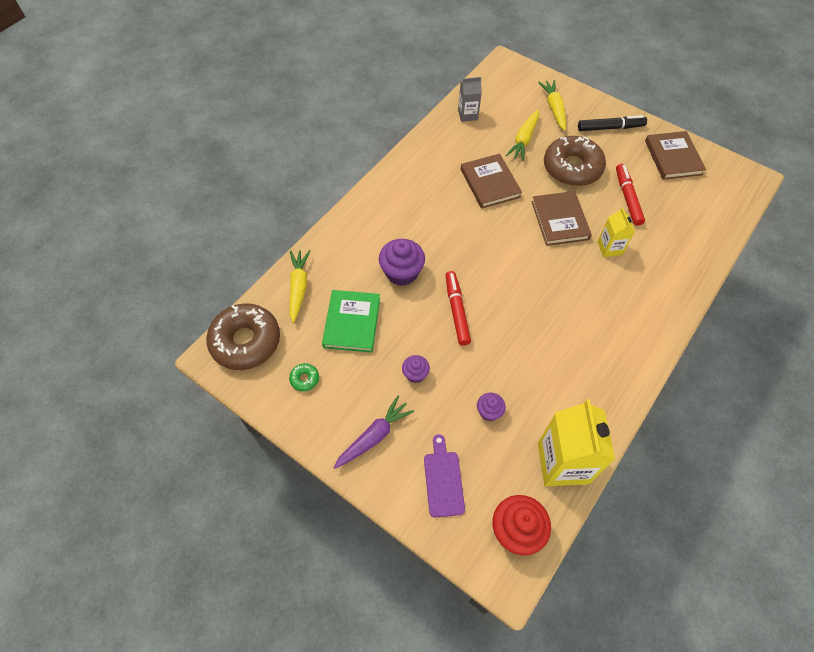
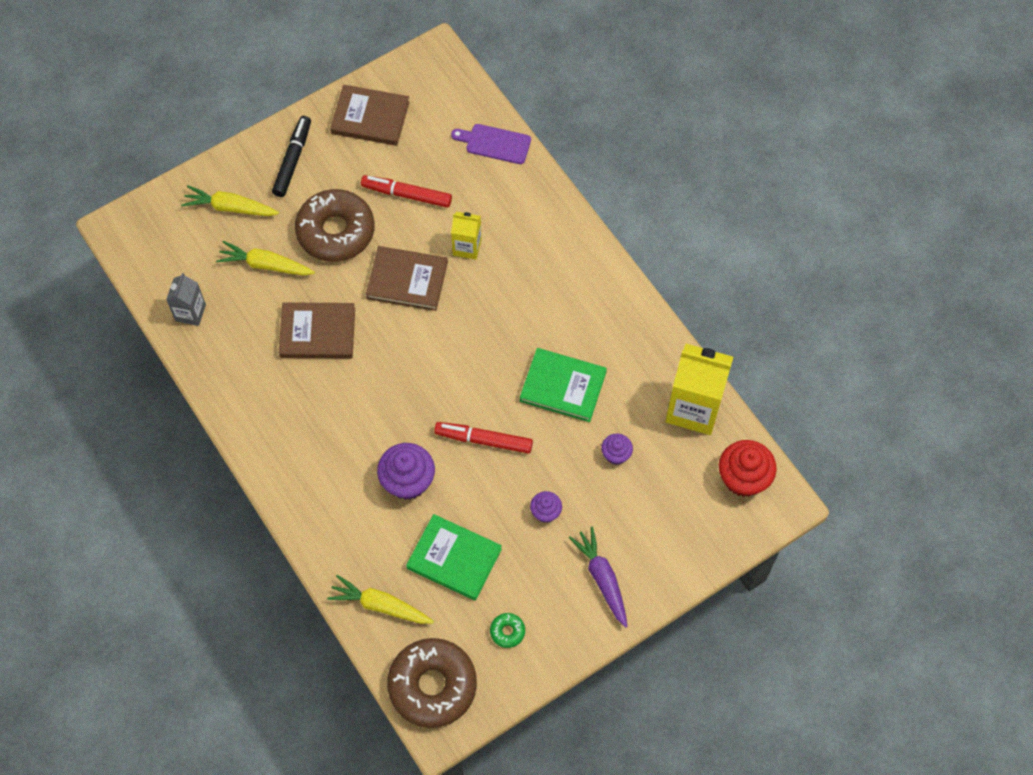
camera: 70 degrees left, 5 degrees up
(443, 480) = (672, 526): purple cutting board -> purple cutting board (495, 143)
(524, 139) = (265, 265): yellow carrot -> yellow carrot turned 150 degrees clockwise
(529, 351) = (563, 386): none -> green book

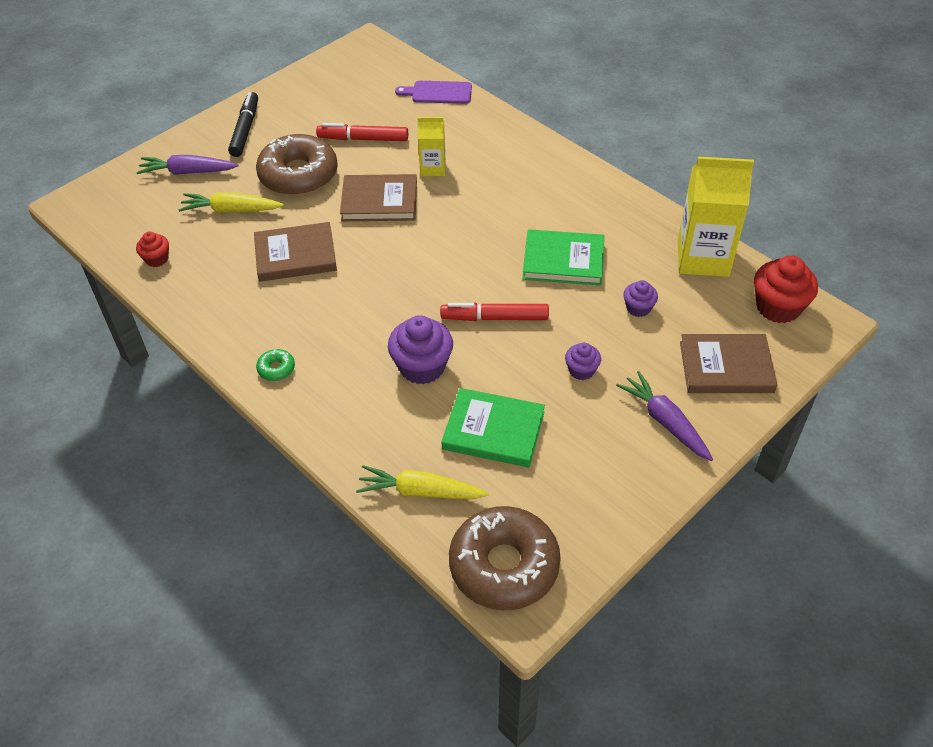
camera: 10 degrees left, 15 degrees down
(190, 313) = (157, 259): grey carton -> red cupcake
(230, 207) = (188, 172): yellow carrot -> purple carrot
(370, 118) = (315, 91): brown book -> brown book (726, 367)
(507, 631) = (576, 492): green donut -> green donut (276, 369)

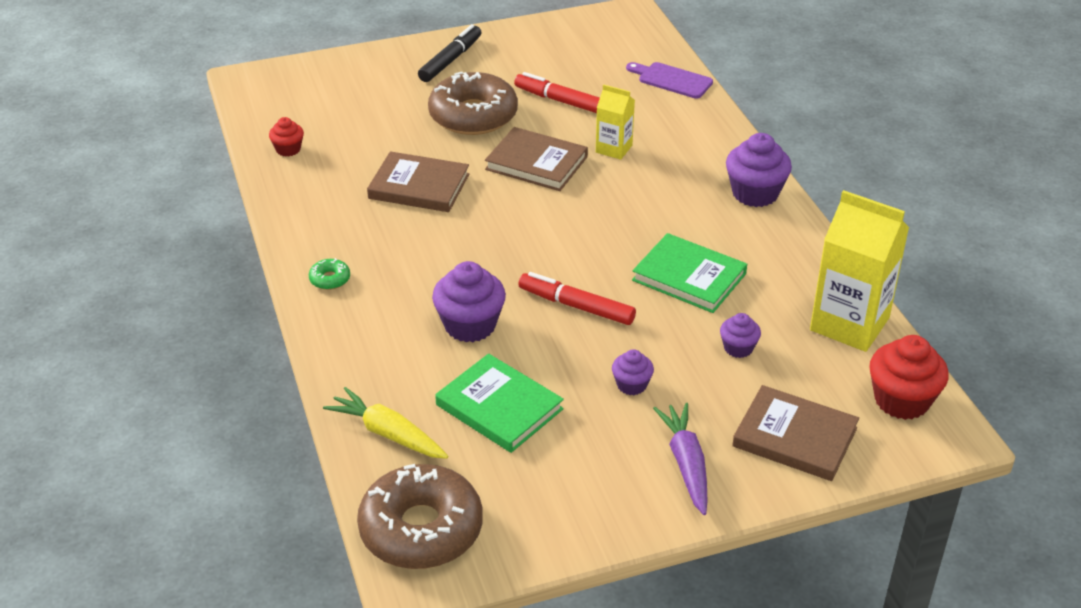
camera: 25 degrees right, 10 degrees down
(188, 172) = (369, 82): purple carrot -> none
(231, 210) = (386, 128): yellow carrot -> none
(565, 171) = (755, 193): none -> purple cupcake

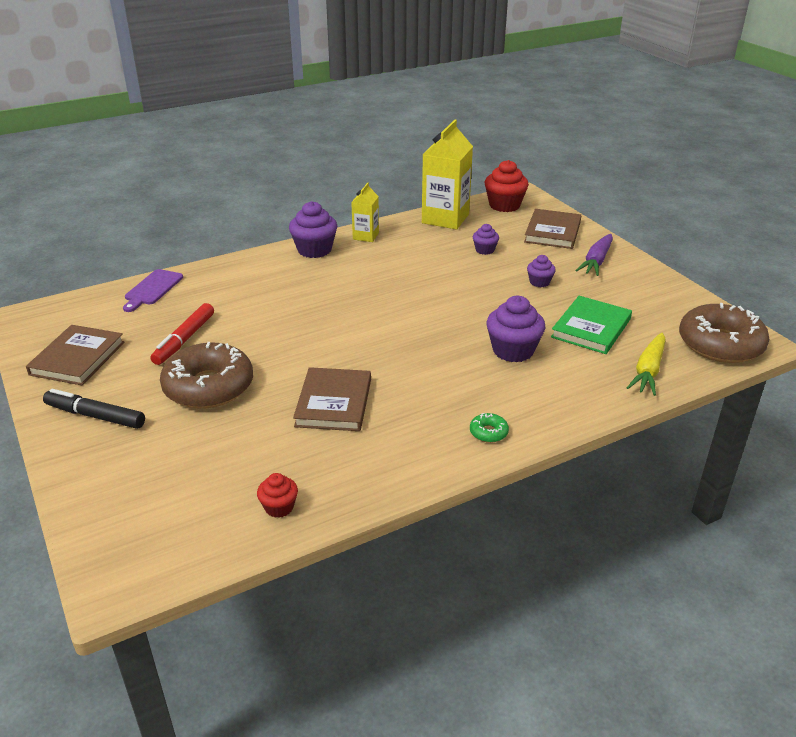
camera: 100 degrees left, 5 degrees down
(536, 163) = (287, 343): brown book -> brown book (77, 358)
(576, 306) = (469, 308): red marker -> none
(614, 149) = (261, 308): yellow carton -> yellow carton (365, 236)
(686, 464) = (596, 261): purple carrot -> purple carrot turned 45 degrees counterclockwise
(689, 277) = (419, 269): green book -> none

